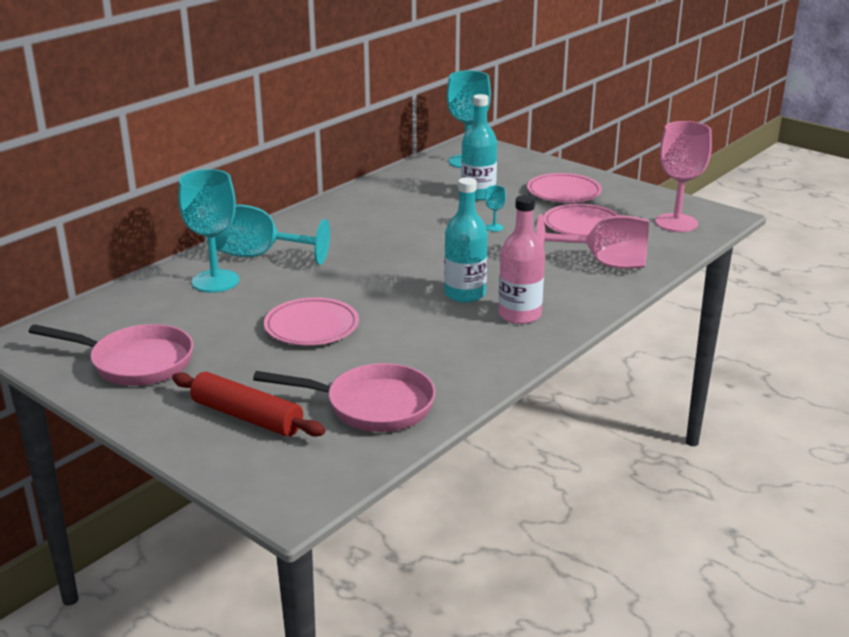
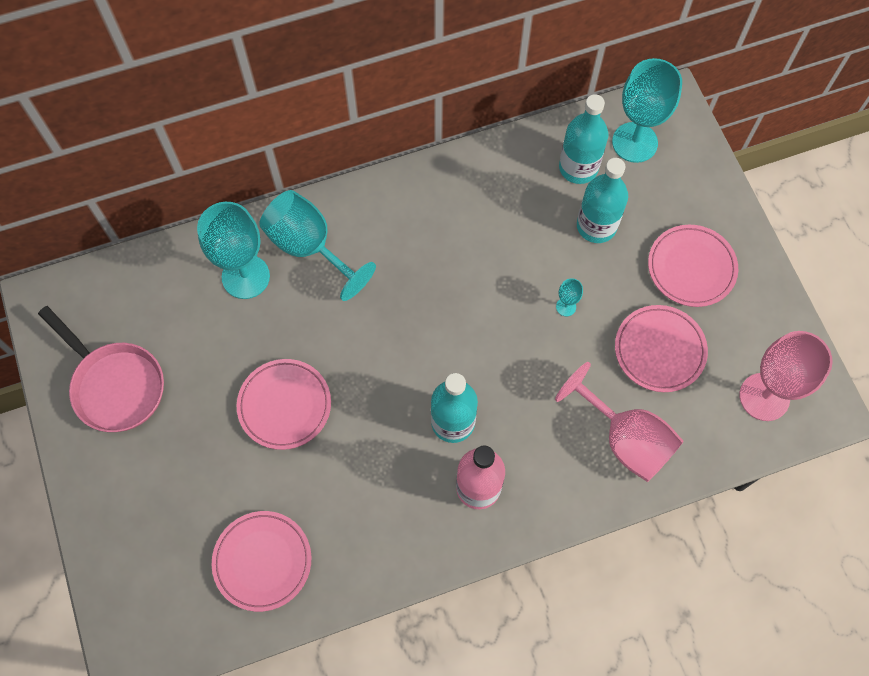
camera: 30 degrees right, 40 degrees up
(247, 417) = (159, 520): red rolling pin -> none
(372, 406) = (262, 561): pink pan -> pink plate
(438, 178) = (578, 167): none -> turquoise bottle

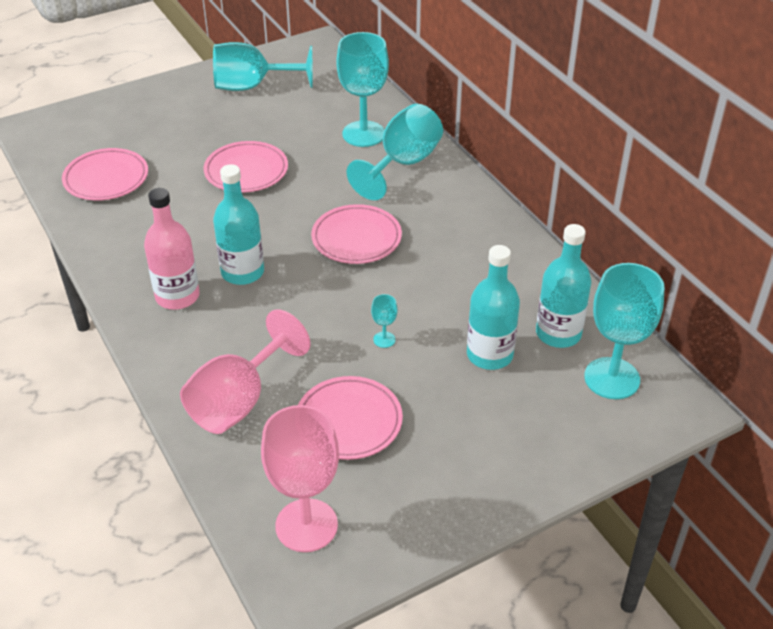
camera: 80 degrees right, 25 degrees down
(115, 385) = (252, 86): pink pan -> turquoise goblet
(691, 268) = (461, 443): pink plate -> pink plate (356, 238)

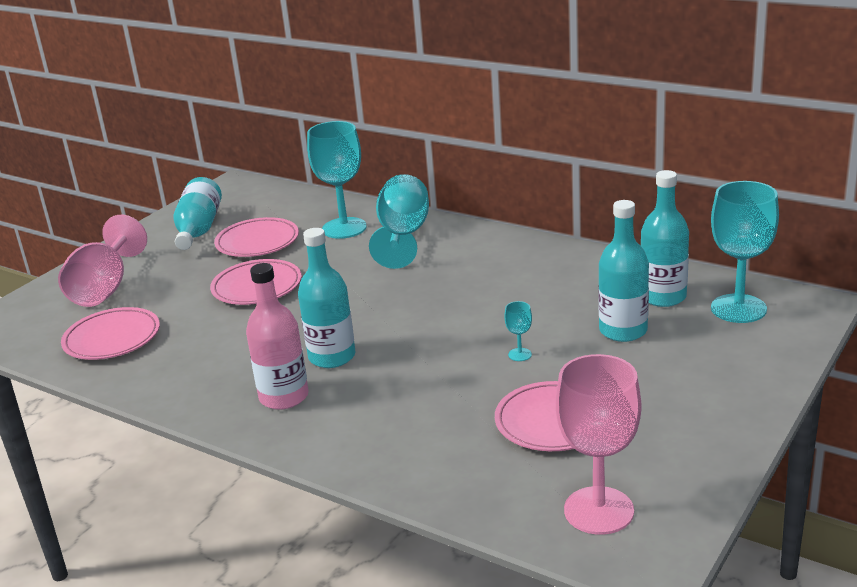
camera: 25 degrees left, 15 degrees down
(238, 401) = (431, 448): pink goblet -> pink goblet (105, 288)
(252, 86) = (199, 229): turquoise goblet -> turquoise bottle
(356, 238) = (416, 297): pink plate -> pink plate (257, 242)

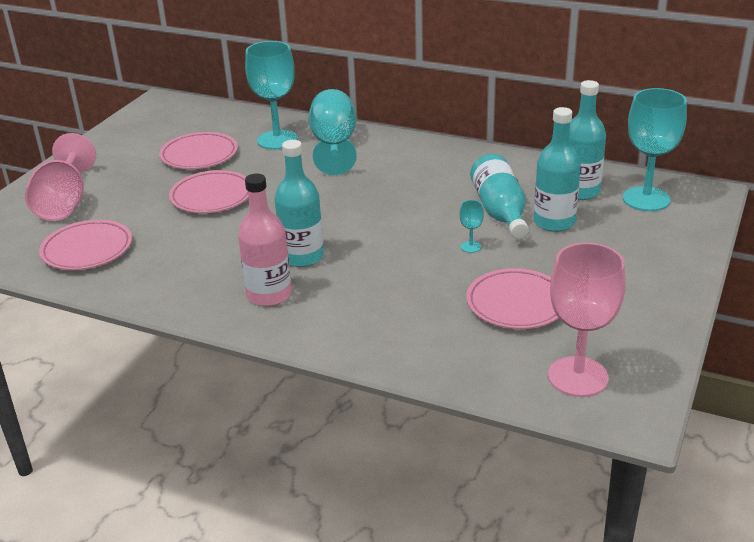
camera: 10 degrees left, 5 degrees up
(199, 229) = (138, 145): turquoise bottle -> turquoise bottle (500, 211)

